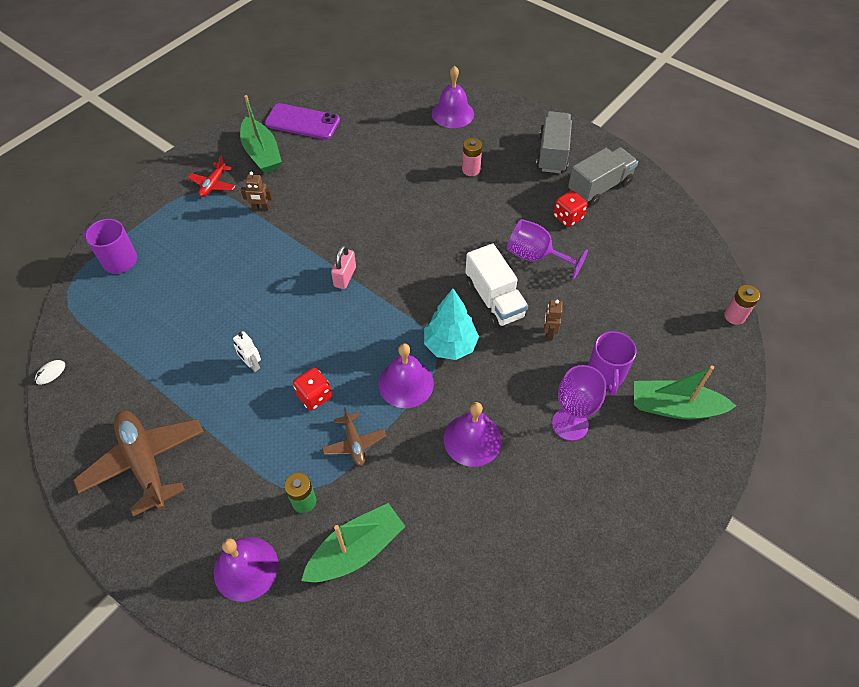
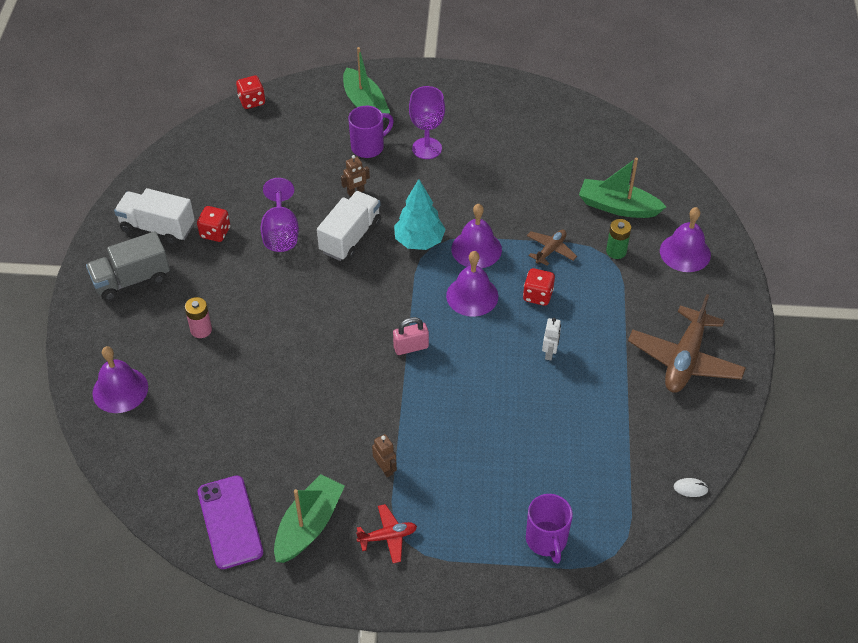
camera: 125 degrees left, 5 degrees down
(472, 439) = (486, 190): purple bell -> purple bell (472, 296)
(599, 187) = (158, 228): grey truck -> white truck
(734, 316) = (252, 101): pink battery -> red dice

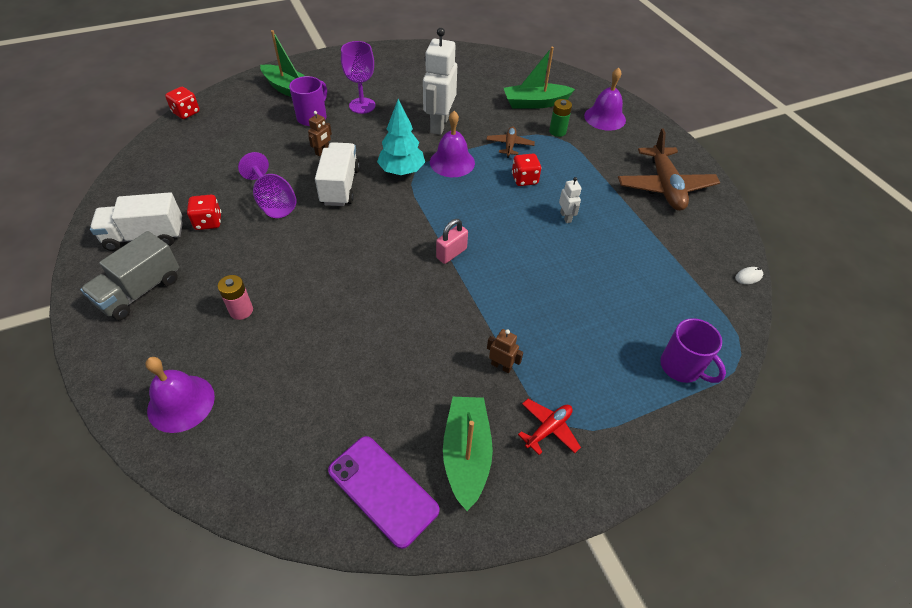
camera: 30 degrees left, 0 degrees up
(472, 296) = (473, 196): purple bell -> none
(492, 199) = (439, 124): none -> white robot

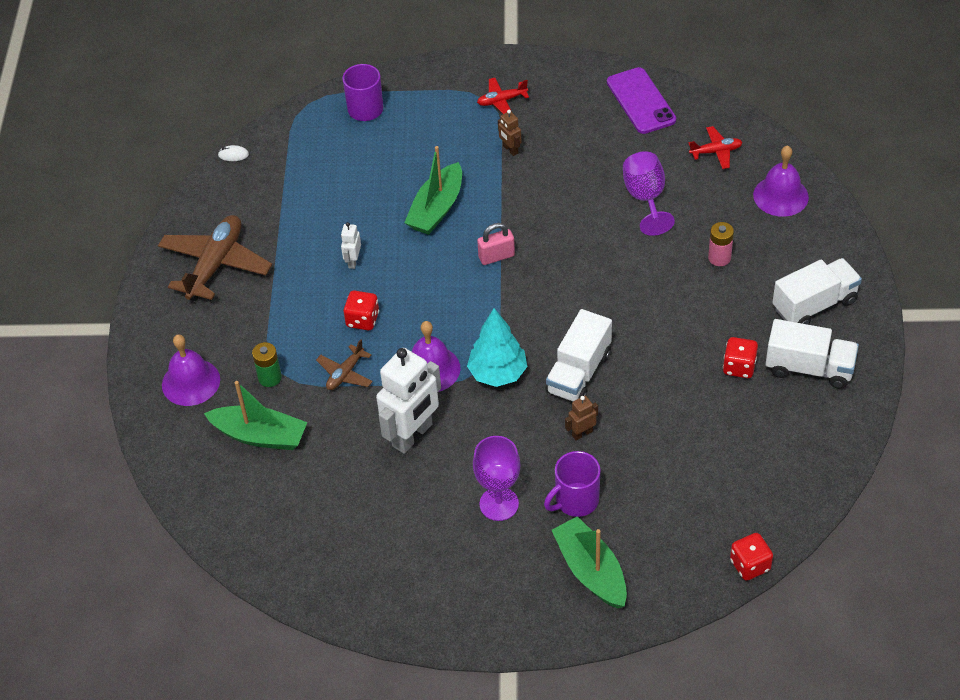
camera: 150 degrees left, 0 degrees up
(140, 291) = (814, 305): grey truck -> white truck
(268, 441) = (716, 152): none -> red plane
(273, 202) = (661, 372): purple goblet -> purple goblet (645, 198)
(466, 454) = (571, 103): green boat -> green boat (436, 209)

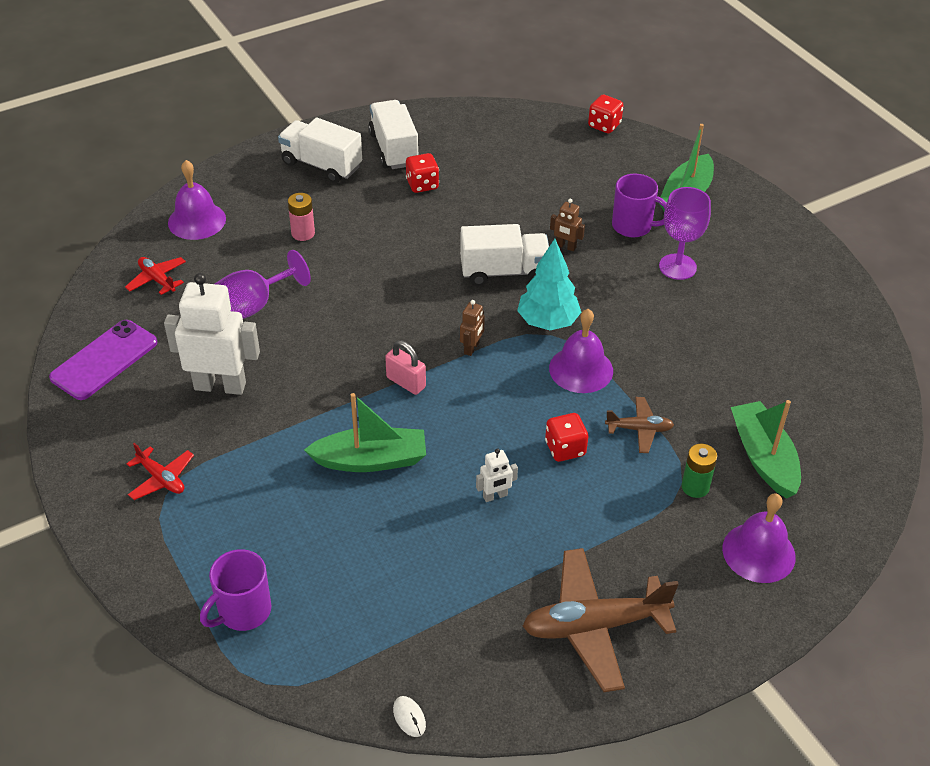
camera: 125 degrees left, 5 degrees down
(413, 435) = (662, 348): white robot -> white robot (220, 386)
(510, 150) = (241, 437): brown robot -> brown robot (472, 348)

